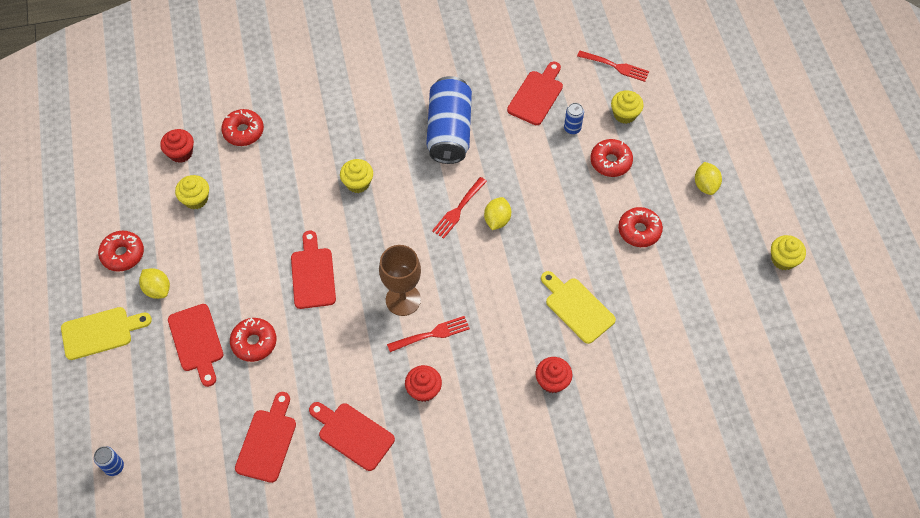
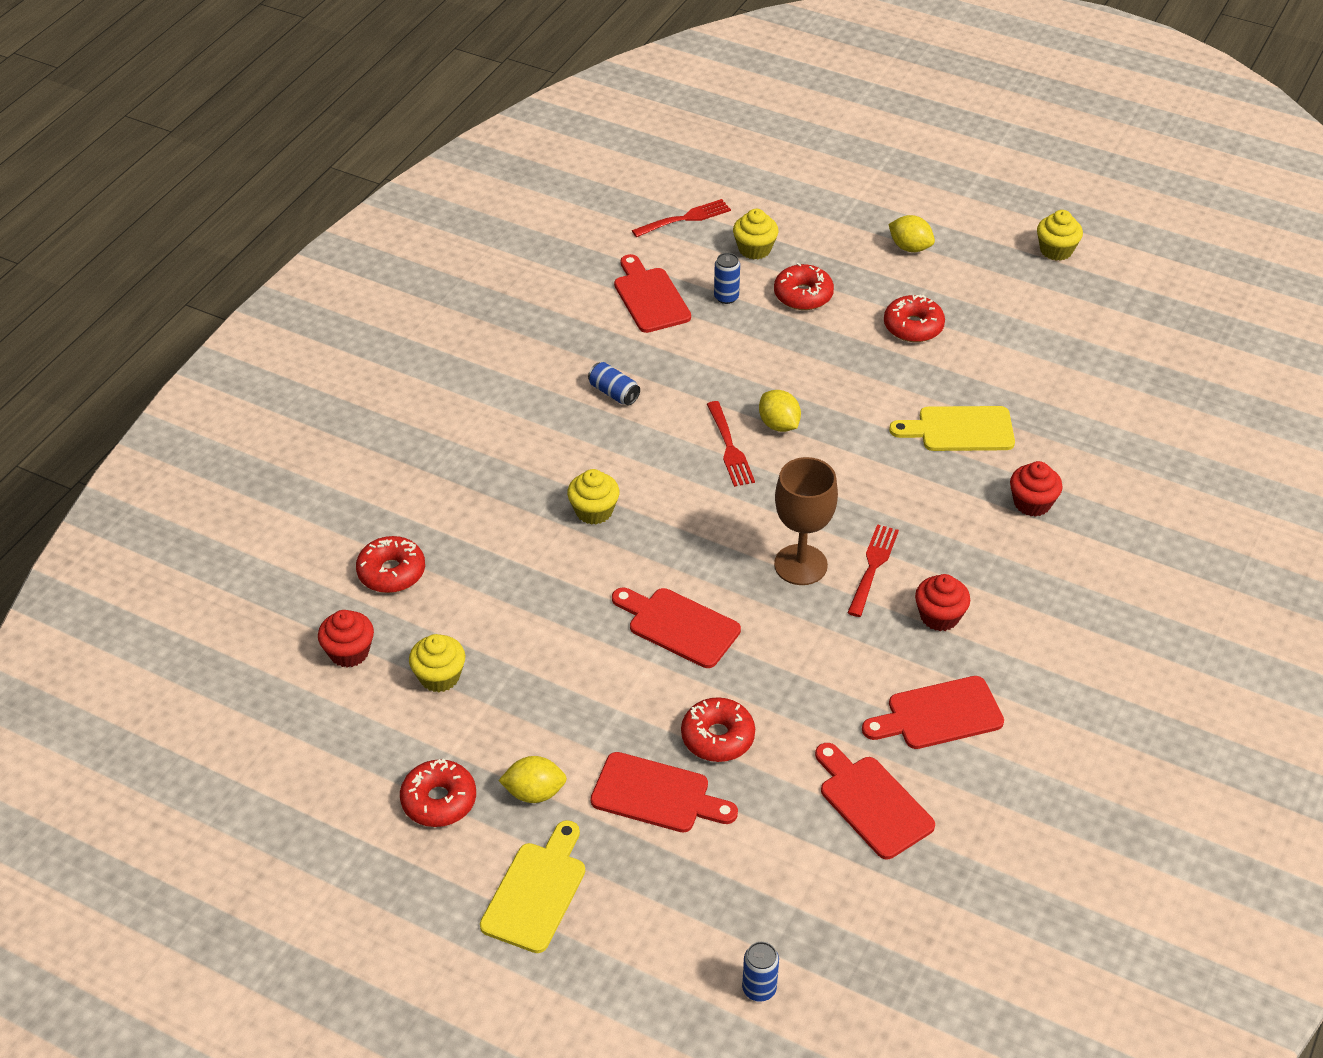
camera: 50 degrees left, 15 degrees down
(449, 131) = (614, 393): blue can -> blue can, size x0.42

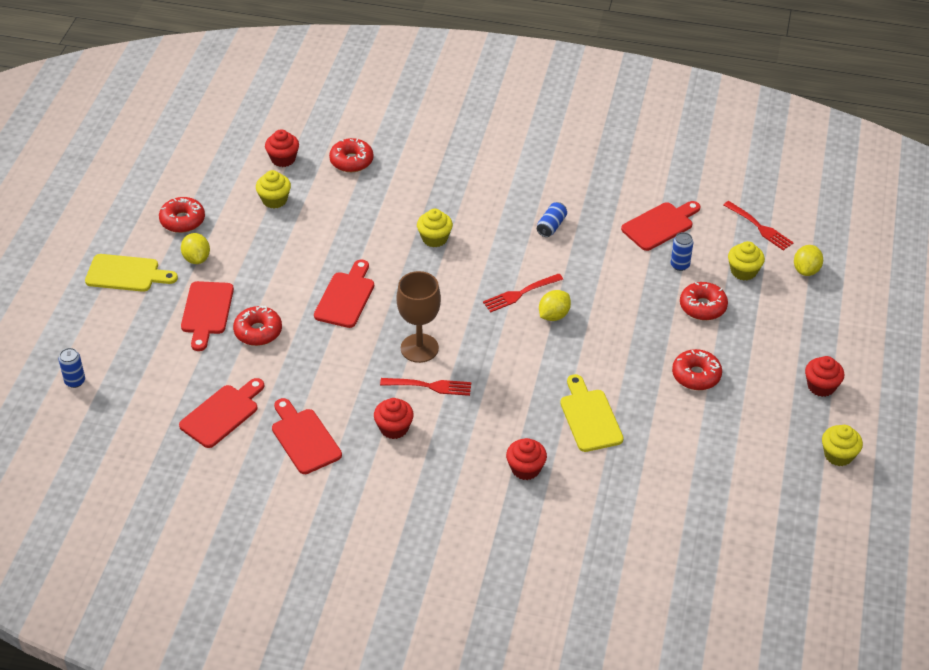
camera: 75 degrees right, 0 degrees up
(910, 247) = (793, 361): yellow lemon -> yellow lemon (806, 270)
(953, 237) = (821, 386): none -> red cupcake

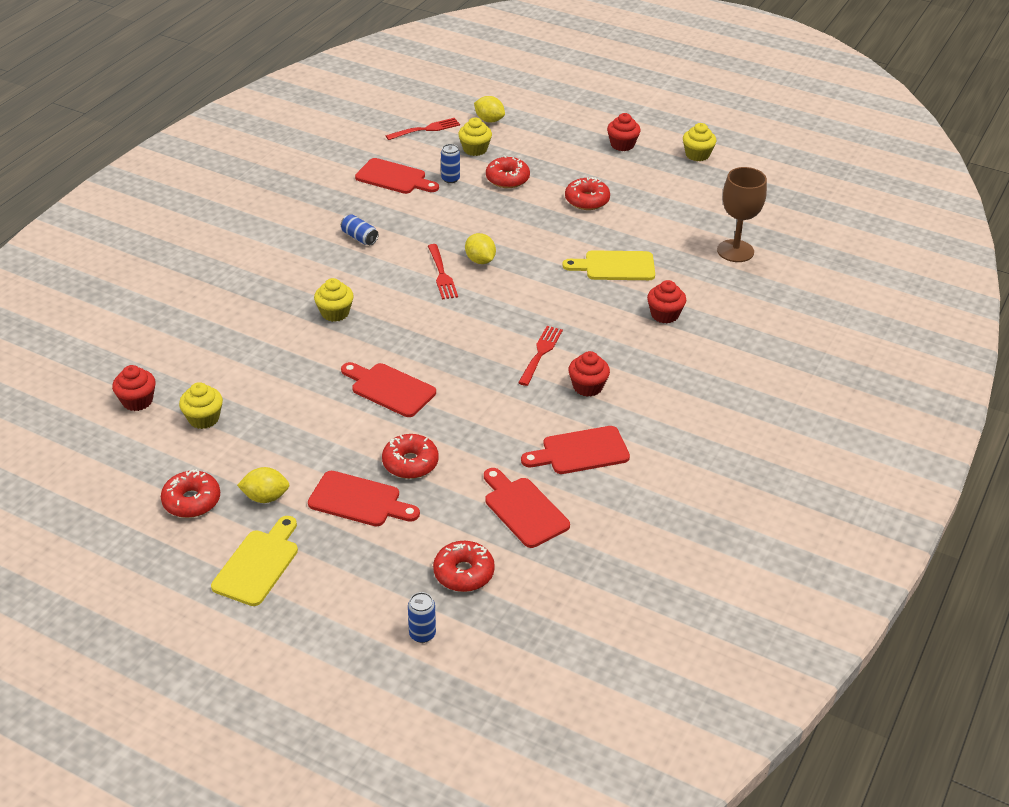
camera: 75 degrees left, 5 degrees down
(351, 161) = (177, 349): red donut -> red donut (463, 573)
(419, 348) = (486, 351): brown goblet -> brown goblet (735, 251)
(660, 225) = (394, 178): red cutting board -> red cutting board turned 135 degrees clockwise

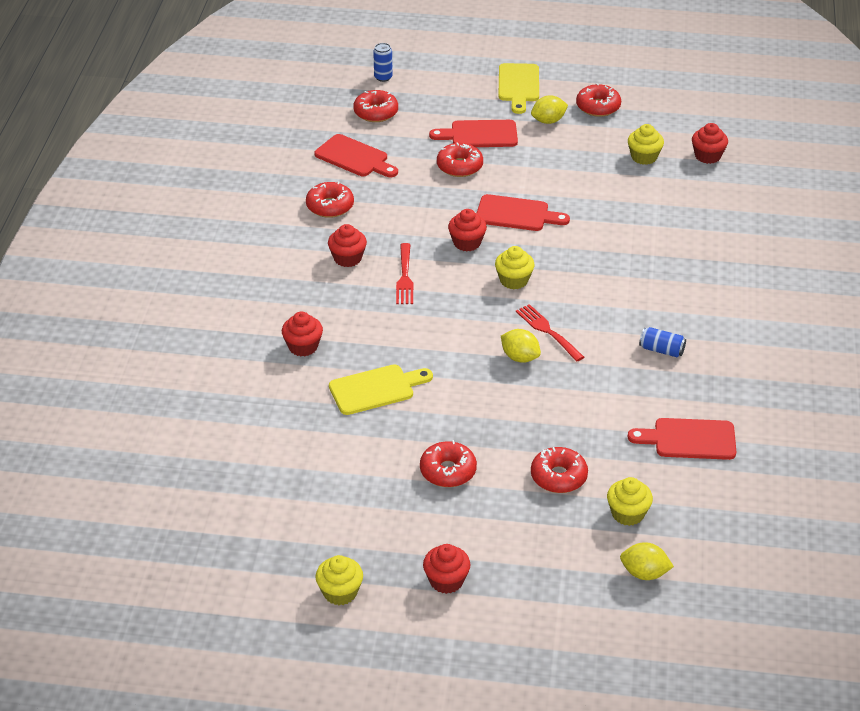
camera: 160 degrees right, 0 degrees up
(335, 313) = (617, 265): yellow cupcake -> yellow cupcake (514, 280)
(426, 129) = (712, 530): red fork -> none
(450, 179) = (624, 457): blue can -> none
(460, 372) = (467, 243): none -> red cupcake
(580, 451) = (330, 206): red cutting board -> red donut
(735, 251) = (250, 446): brown goblet -> none

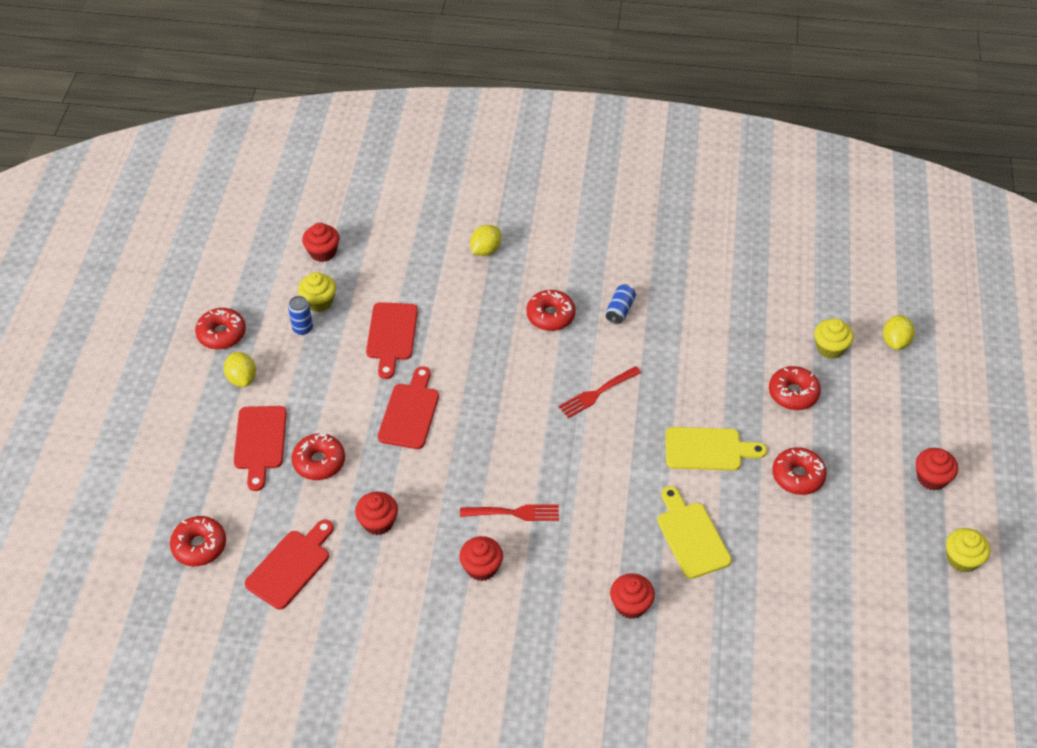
camera: 90 degrees left, 10 degrees up
(330, 206) = (385, 588): red donut -> red donut (550, 315)
(383, 77) = (123, 539): blue can -> blue can (302, 328)
(467, 243) = (457, 457): red cupcake -> red cupcake (378, 522)
(514, 280) = (520, 418): yellow cupcake -> none
(518, 85) = (167, 403): yellow cutting board -> yellow cutting board (708, 449)
(520, 357) = (636, 416): yellow lemon -> yellow lemon (485, 250)
(689, 439) = (735, 300): red cutting board -> red cutting board (391, 335)

